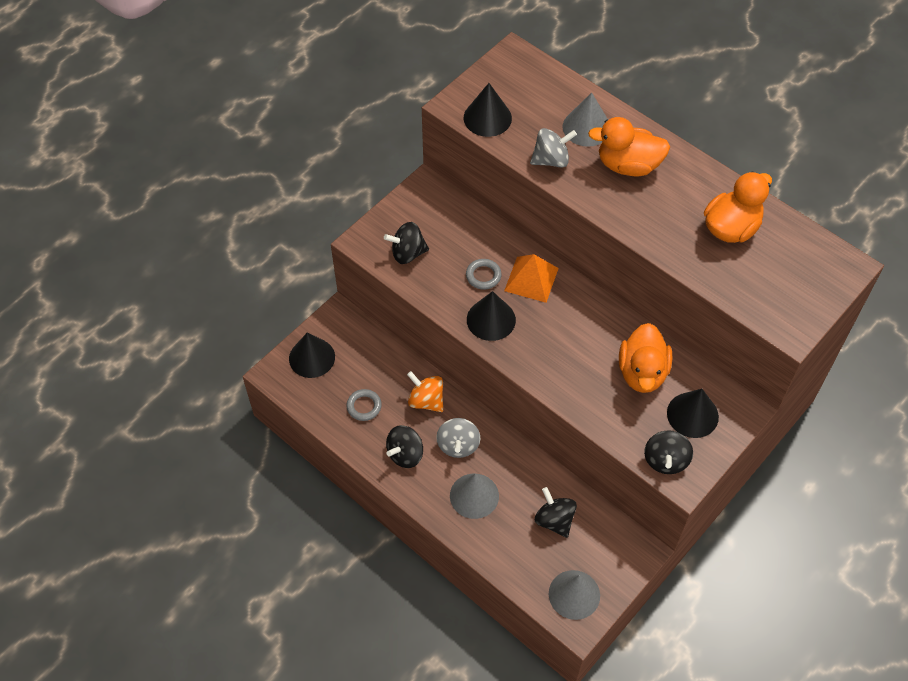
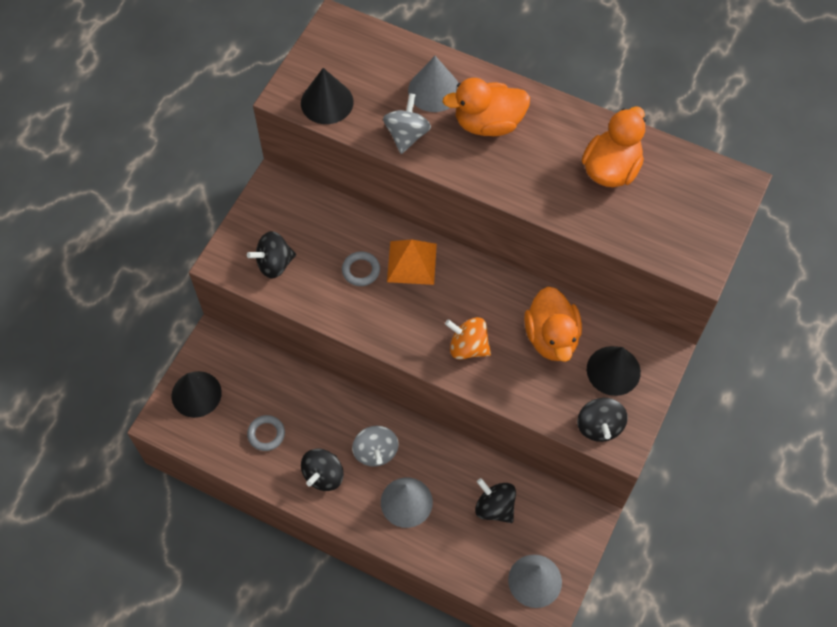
camera: 15 degrees left, 5 degrees up
(426, 400) = (329, 412): orange spinning top -> orange spinning top (468, 347)
(491, 319) = (381, 317): black cone -> none
(551, 160) = (407, 135): grey spinning top -> grey spinning top turned 45 degrees counterclockwise

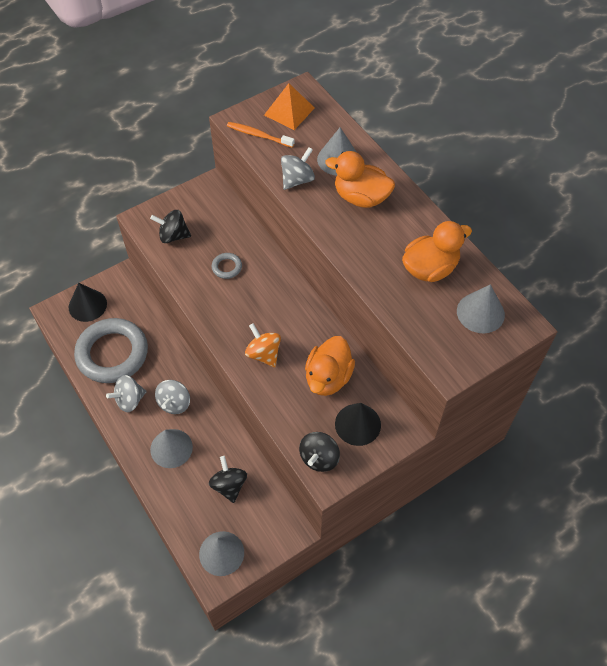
camera: 30 degrees right, 5 degrees down
(266, 434) = (112, 353): grey ring -> grey ring, size x2.47
(323, 475) = (129, 400): black spinning top -> grey spinning top
(327, 102) = (258, 135): black cone -> orange toothbrush
(411, 262) = (265, 278): orange pyramid -> orange pyramid (289, 111)
(690, 192) = (480, 312): none -> grey cone

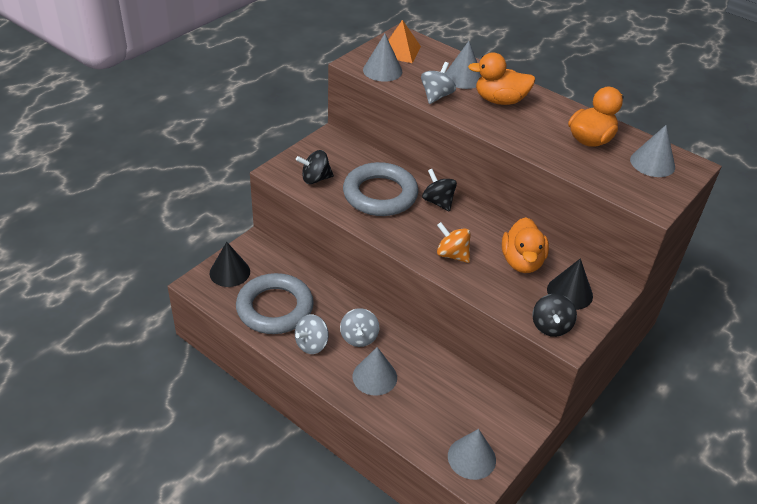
camera: 20 degrees left, 15 degrees down
(227, 267) = (380, 194): grey ring -> grey ring, size x2.47
(229, 485) = (448, 396): black spinning top -> black spinning top (438, 202)
(258, 135) = (382, 70): orange toothbrush -> grey cone

